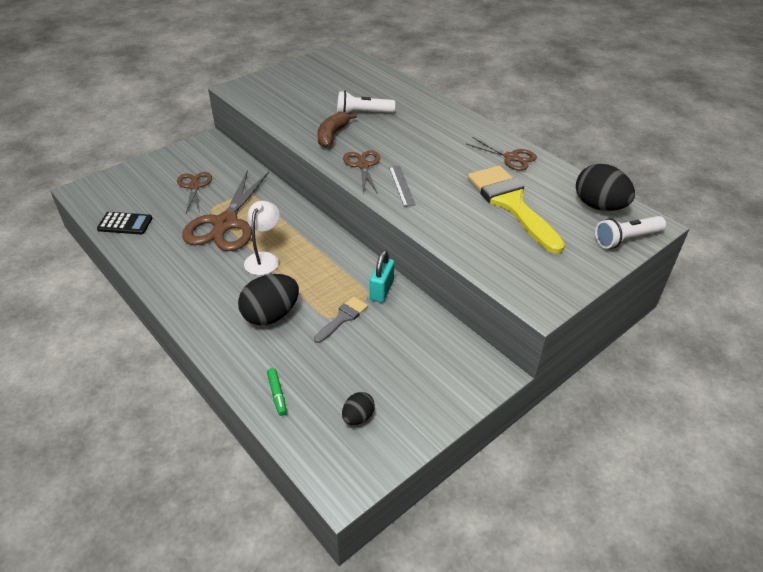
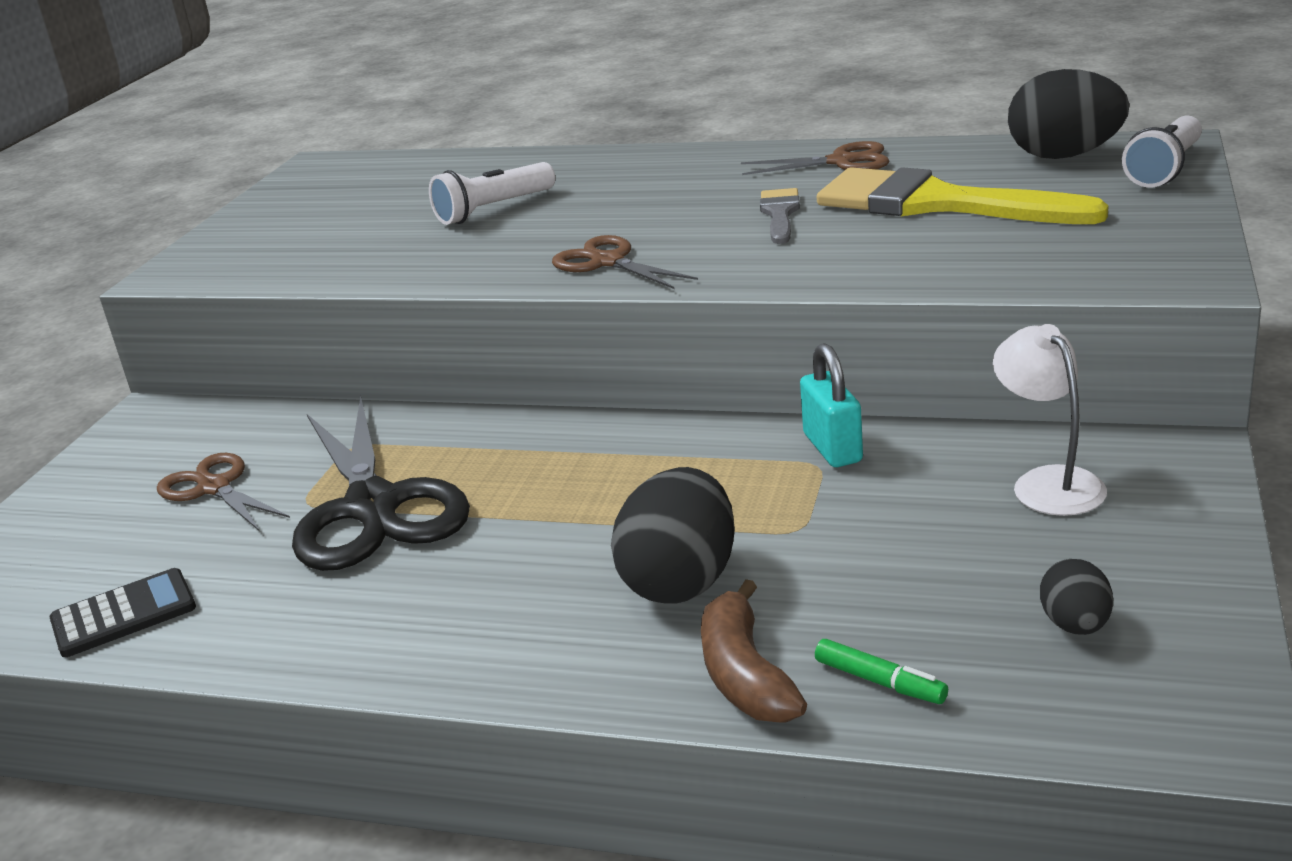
camera: 30 degrees left, 15 degrees down
(226, 223) = (373, 506): brown scissors -> black scissors
(264, 258) = (538, 515): white lamp -> white lamp (1048, 482)
(332, 135) = (481, 252): brown banana -> brown banana (745, 675)
(342, 318) = (825, 516): grey brush -> grey brush (780, 214)
(401, 185) = (721, 255): grey ruler -> none

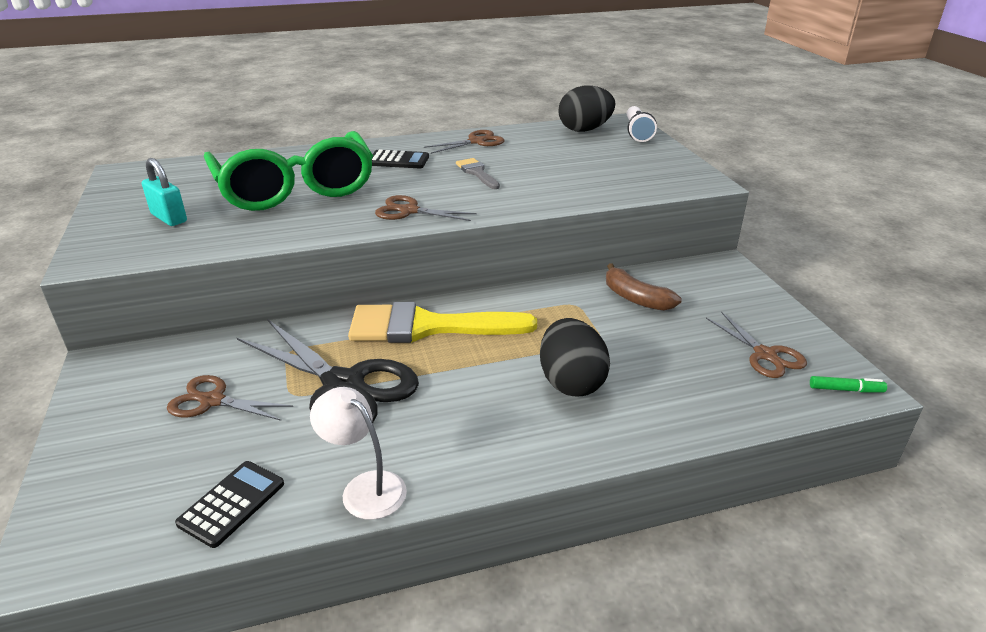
camera: 35 degrees left, 5 degrees up
(493, 209) = (295, 188): white flashlight -> green glasses
(682, 182) = (398, 160): none -> black calculator
(745, 675) = (653, 421): brown banana -> brown banana (635, 298)
(832, 448) = (573, 294): turquoise padlock -> turquoise padlock (169, 218)
(880, 681) = (715, 405): green marker -> green marker (845, 389)
(937, 203) = (552, 159): yellow brush -> yellow brush (428, 326)
(1048, 482) = (686, 290): white lamp -> white lamp (365, 487)
(1075, 625) = (765, 355): black egg -> brown scissors

